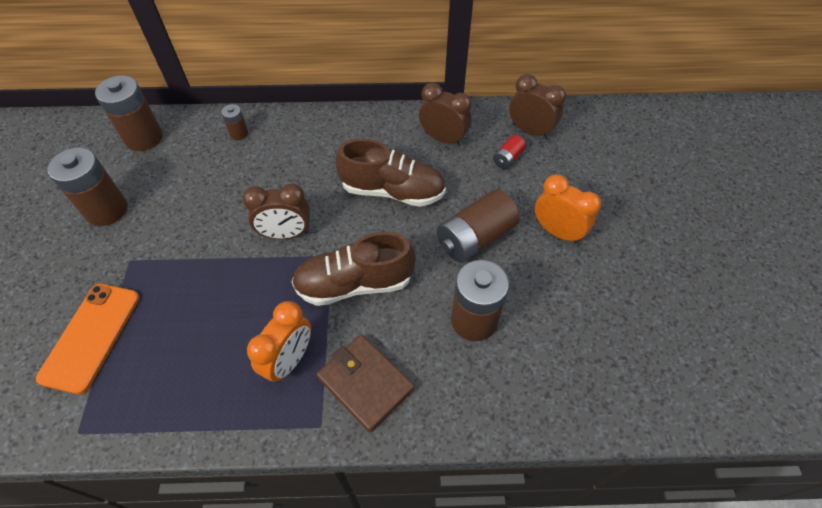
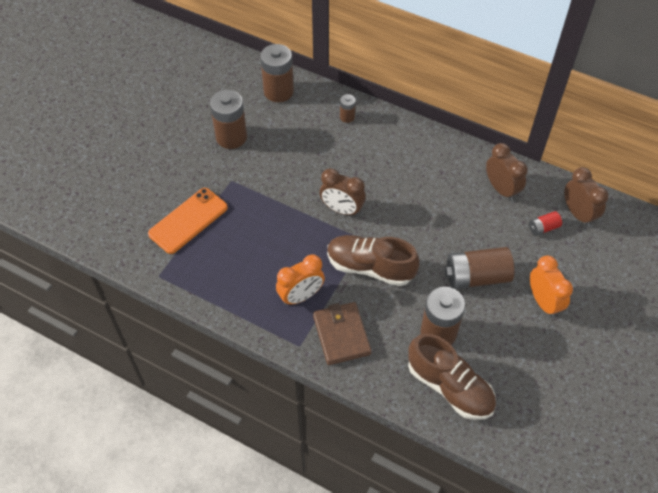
camera: 30 degrees right, 0 degrees up
(392, 191) = (436, 213): brown shoe -> brown shoe (449, 387)

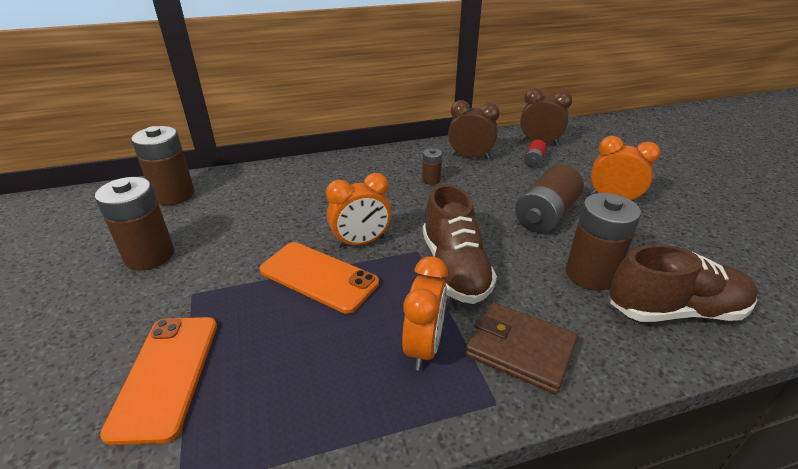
camera: 45 degrees left, 20 degrees down
(296, 216) = (318, 277): none -> orange phone
(342, 210) = (361, 242): brown clock -> orange clock
(347, 117) = (275, 179): brown battery -> brown battery (431, 180)
(370, 267) = (454, 268): brown shoe -> brown shoe turned 75 degrees counterclockwise

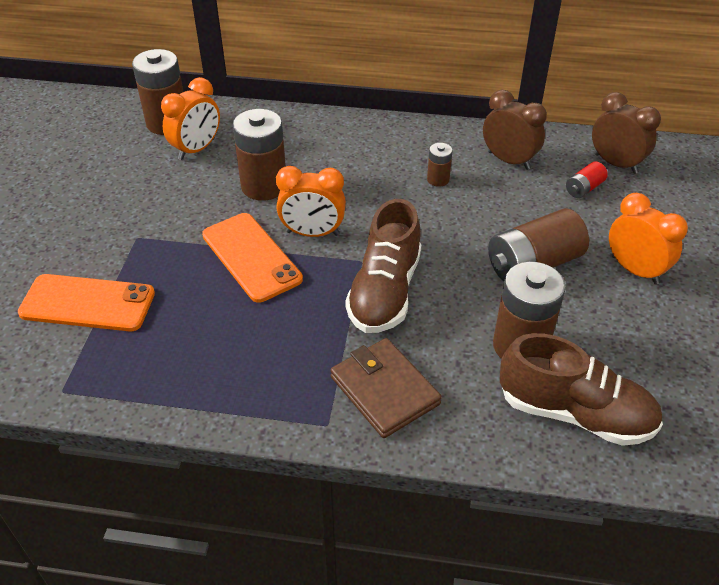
camera: 25 degrees right, 10 degrees up
(149, 255) = (119, 187): brown battery -> brown battery (264, 186)
(166, 375) = (87, 303): orange phone -> orange phone turned 75 degrees clockwise
(423, 347) = (300, 356): orange clock -> orange clock (196, 149)

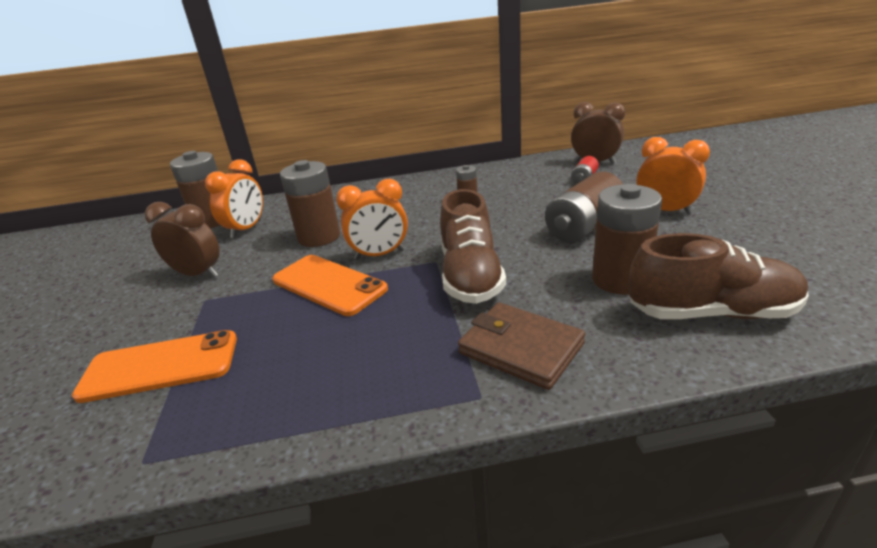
camera: 15 degrees left, 15 degrees down
(508, 160) = (515, 178): brown clock -> brown clock (198, 274)

